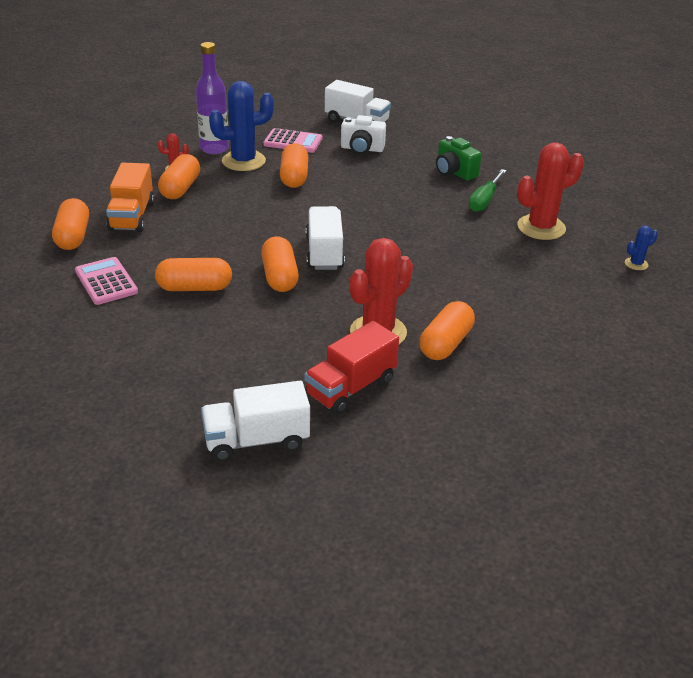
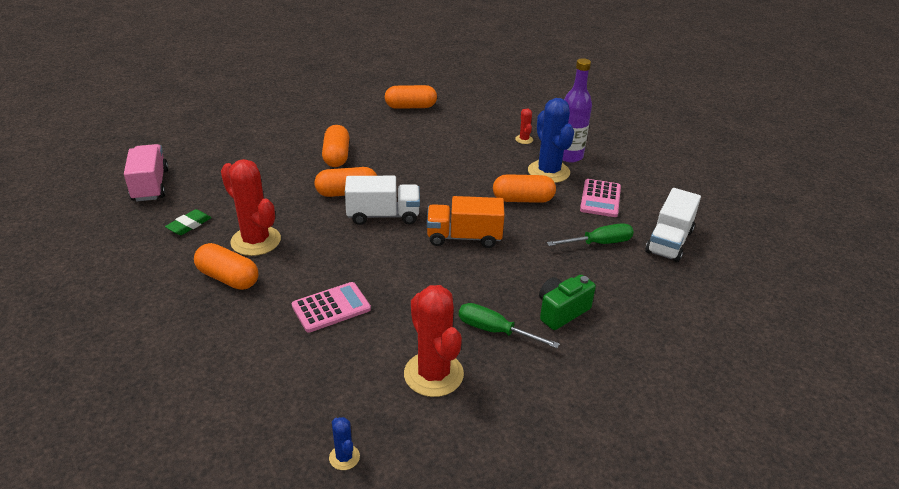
camera: 90 degrees right, 0 degrees up
(106, 282) = (349, 123): pink calculator -> pink calculator (331, 307)
(132, 216) = (441, 126): orange truck -> orange truck (464, 237)
(180, 188) = (489, 143): orange capsule -> none
(256, 440) = (150, 185): white truck -> pink truck
(351, 387) = (189, 225): red truck -> green eraser
(362, 149) = (599, 243): white camera -> green screwdriver

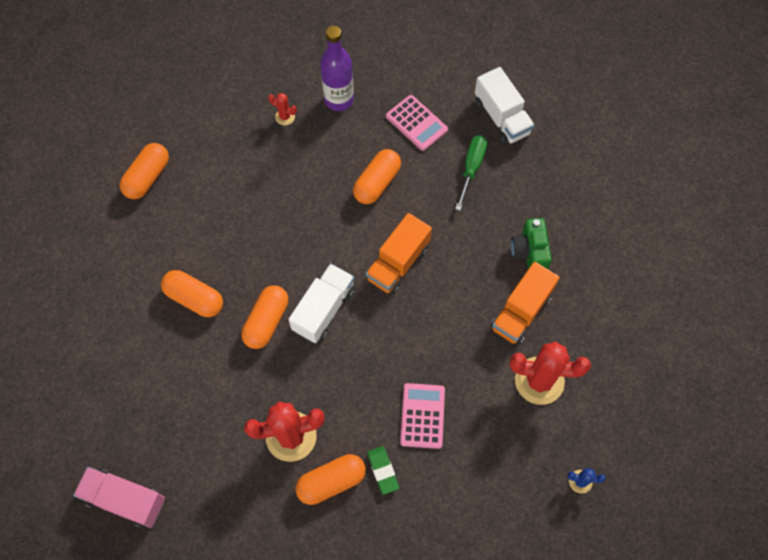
camera: 55 degrees left, 30 degrees up
(189, 225) = (225, 486): green eraser -> green eraser (382, 470)
(494, 331) = (521, 311): green screwdriver -> orange truck
(548, 172) = (351, 134): blue cactus -> none

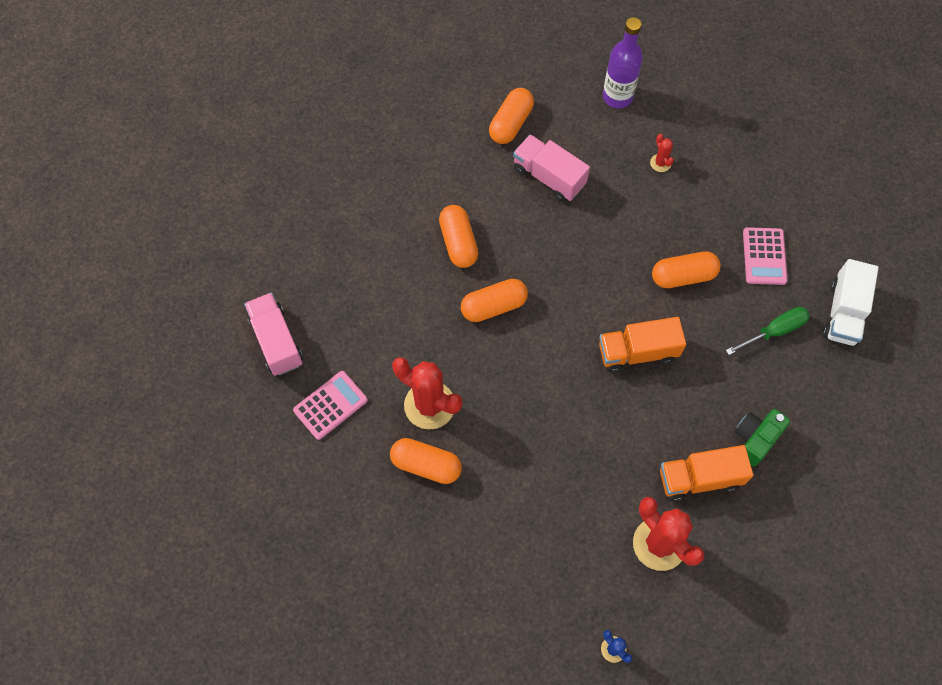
camera: 45 degrees right, 0 degrees up
(147, 177) = (511, 123): orange capsule -> orange capsule turned 45 degrees counterclockwise
(215, 193) = (549, 177): none -> pink truck
(324, 309) = (545, 335): white truck -> none
(339, 100) = (717, 185): purple bottle -> purple bottle (617, 97)
(382, 470) = (470, 493): green eraser -> none
(422, 416) = (540, 482): pink calculator -> pink calculator (330, 405)

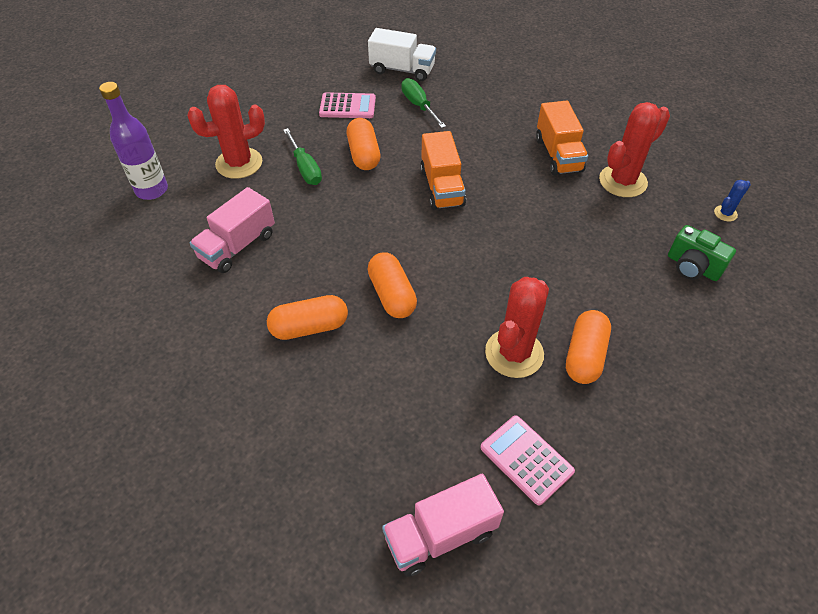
camera: 90 degrees left, 15 degrees down
(511, 123) = (159, 277): orange capsule -> none
(657, 223) = (305, 168): none -> green screwdriver
(660, 163) = (239, 163): red cactus -> red cactus, size x2.20
(755, 439) = (517, 122): green camera -> green camera (692, 267)

